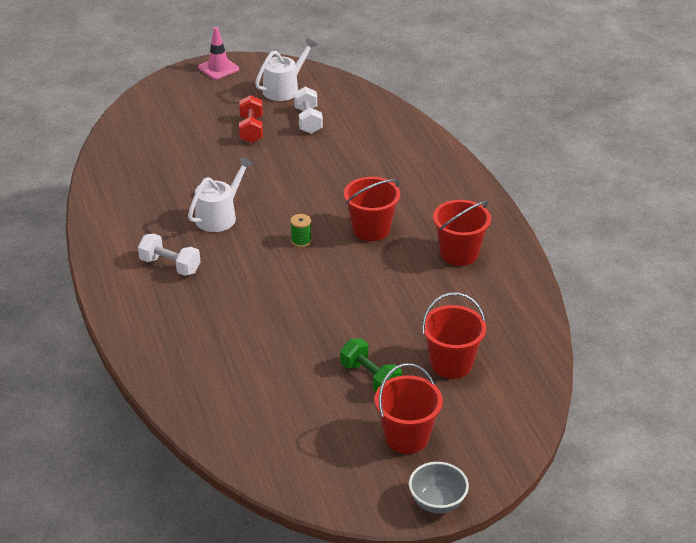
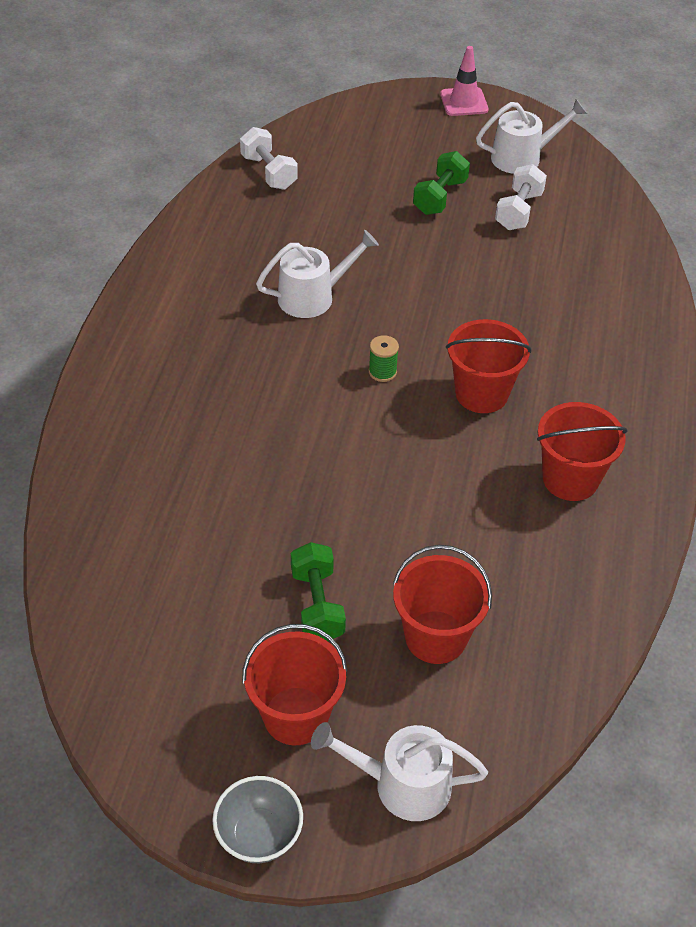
camera: 30 degrees right, 10 degrees up
(170, 266) = (206, 338): white dumbbell -> white dumbbell (269, 172)
(251, 130) = (440, 197): red dumbbell -> green dumbbell
(494, 441) = (402, 784): none -> white watering can

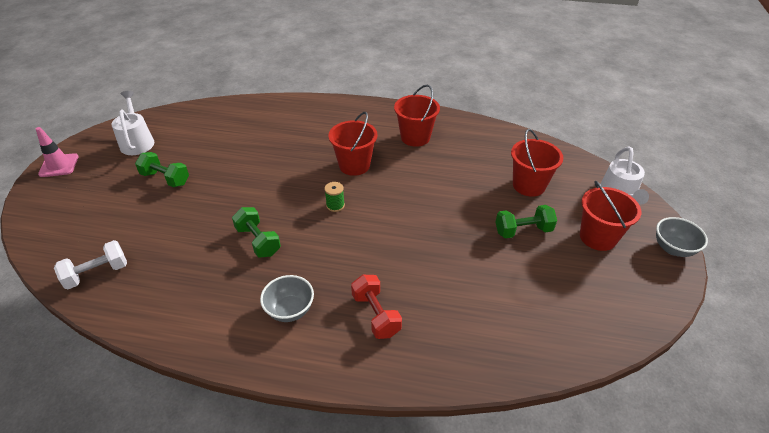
camera: 90 degrees left, 5 degrees down
(173, 413) = (376, 315): none -> red dumbbell
(193, 334) = (290, 310): none -> grey bowl
(312, 297) = (258, 241): white watering can -> green dumbbell
(518, 211) = (192, 145): white dumbbell -> none

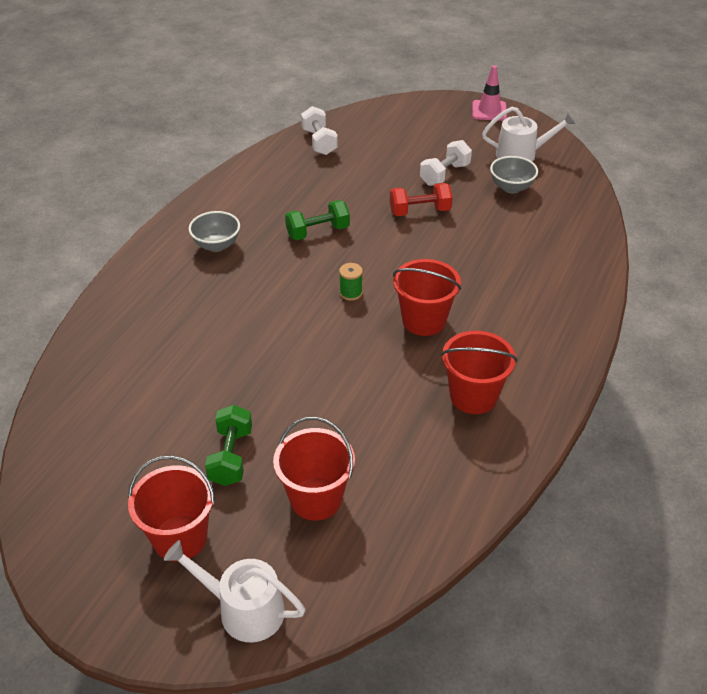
camera: 105 degrees right, 0 degrees up
(165, 179) = (444, 174): green dumbbell -> white dumbbell
(376, 315) = (179, 299): red dumbbell -> red dumbbell (420, 211)
(673, 248) = (113, 625): grey bowl -> grey bowl (511, 187)

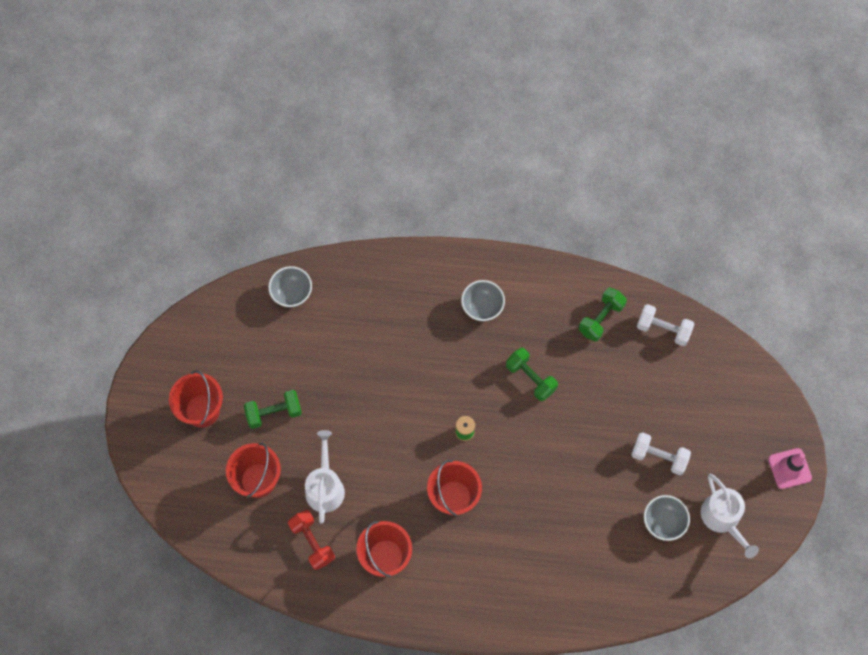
camera: 70 degrees right, 25 degrees up
(82, 397) = (292, 293): none -> grey bowl
(244, 609) = (166, 469): white watering can -> white watering can (325, 487)
(284, 173) = (601, 319): none -> green dumbbell
(319, 142) = (663, 329): white dumbbell -> white dumbbell turned 60 degrees clockwise
(420, 211) = (593, 452): red dumbbell -> red dumbbell (312, 542)

